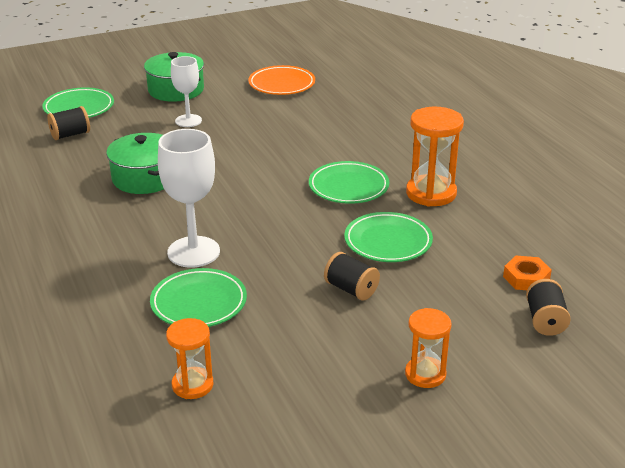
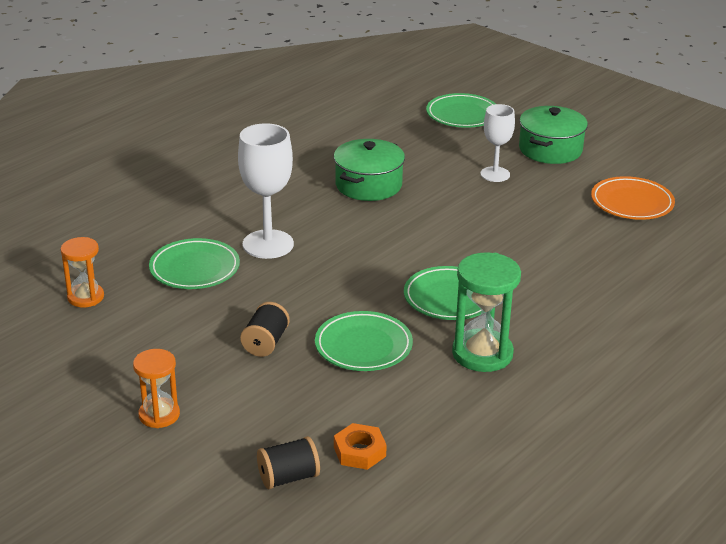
camera: 65 degrees right, 0 degrees up
(70, 135) = (410, 127): black spool -> none
(431, 193) = (482, 354): orange hourglass -> green hourglass

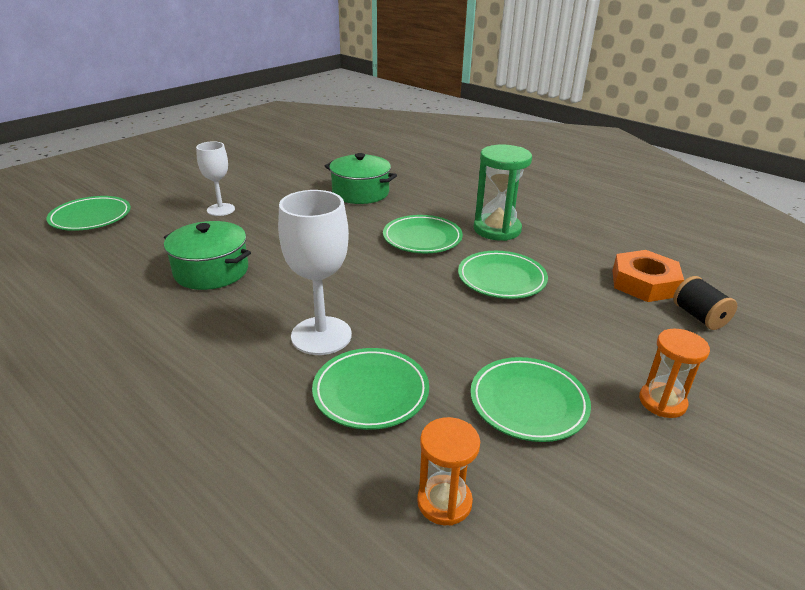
camera: 90 degrees left, 0 degrees up
(170, 341) = (528, 403): none -> green plate
(265, 343) = (512, 333): black spool -> none
(359, 451) = (644, 283): orange nut -> orange nut, size x1.57
(550, 149) = (189, 186): green pot -> green pot (360, 193)
(632, 203) = (289, 166): orange plate -> none

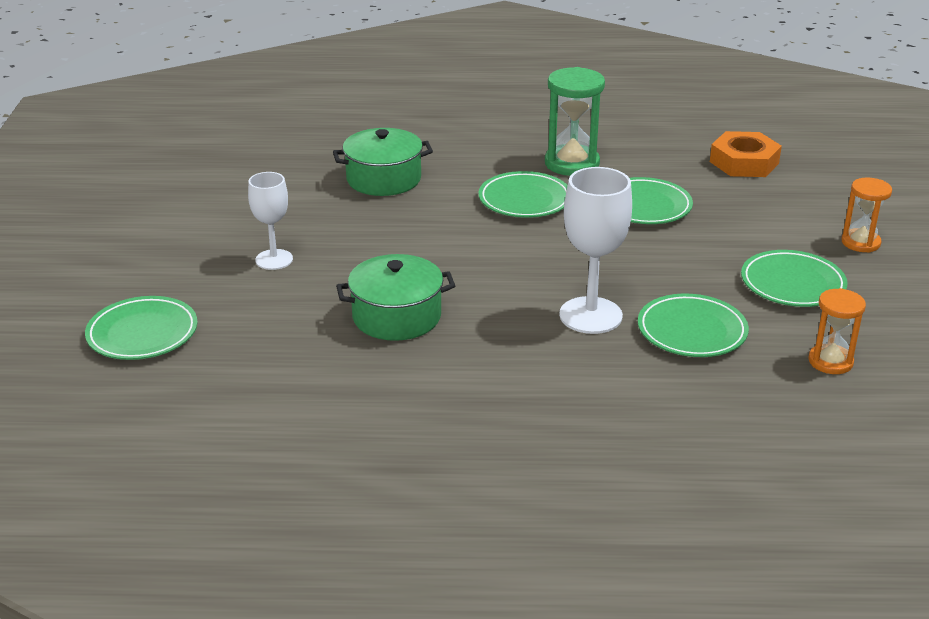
camera: 40 degrees left, 0 degrees up
(699, 317) = (809, 173): black spool -> none

